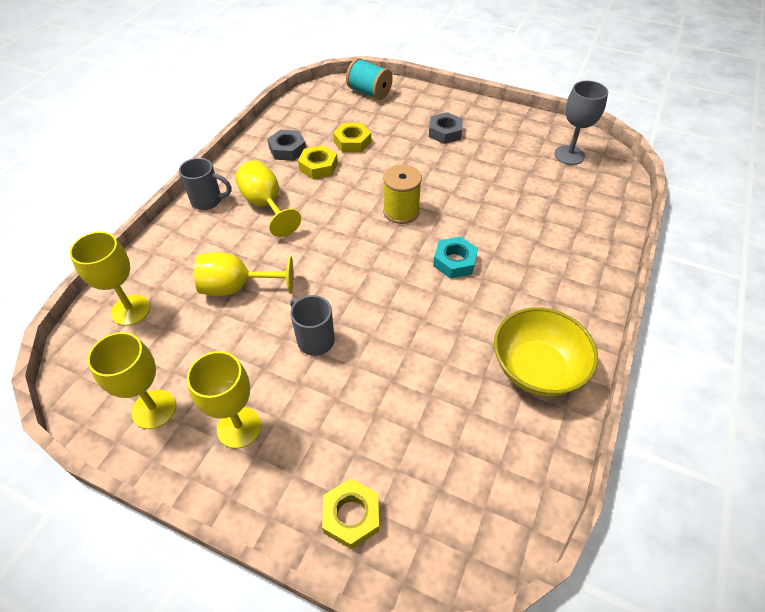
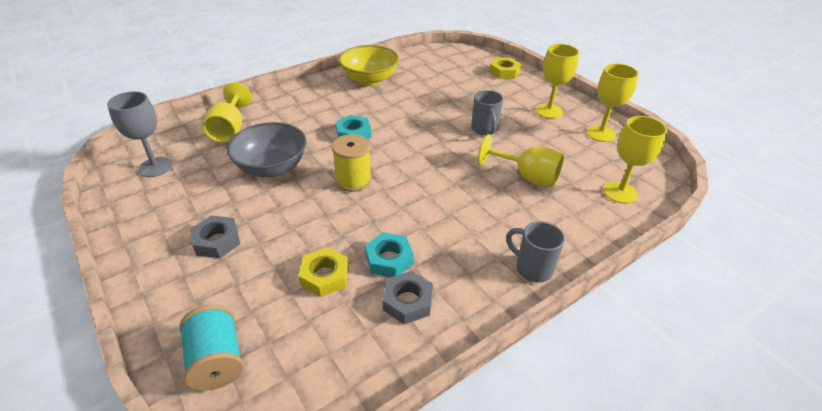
camera: 150 degrees left, 10 degrees down
(266, 205) = (471, 236): yellow goblet -> yellow goblet (230, 129)
(318, 166) = (389, 259): yellow nut -> turquoise nut
(482, 193) = (272, 167): none -> grey bowl

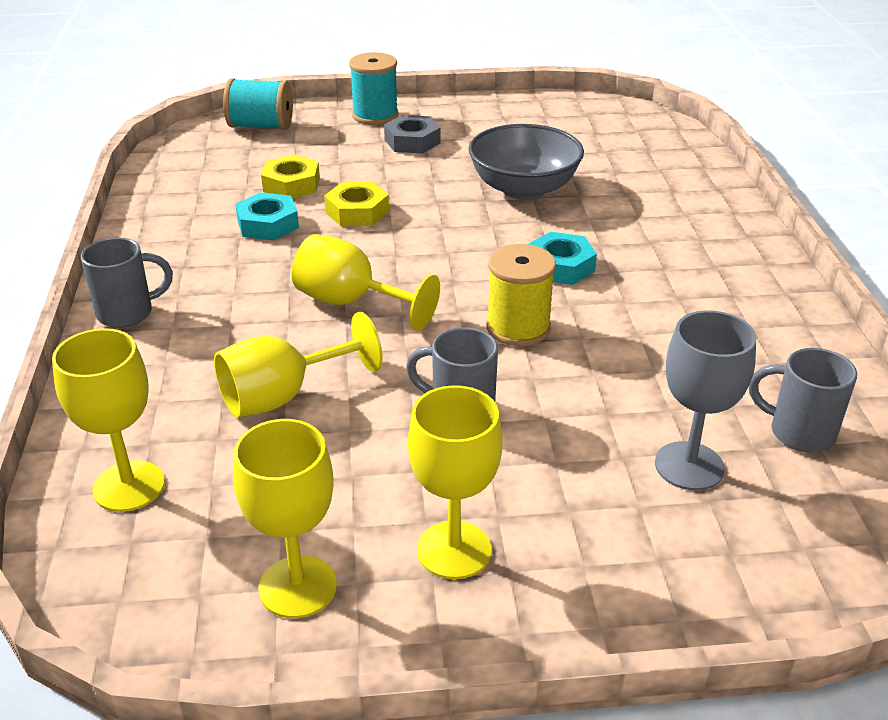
camera: 120 degrees right, 5 degrees down
(155, 167) = (590, 124): grey goblet -> grey goblet (689, 466)
(167, 285) = (375, 115): none -> turquoise spool
(230, 129) = (650, 175): yellow goblet -> yellow goblet (351, 303)
(353, 180) = (438, 238): yellow spool -> yellow spool (518, 327)
(369, 79) = (762, 335): yellow bowl -> none
(408, 301) = (199, 219): grey nut -> none
(424, 67) = (799, 433): none -> grey mug
(504, 72) = (703, 572): yellow nut -> yellow nut (357, 212)

